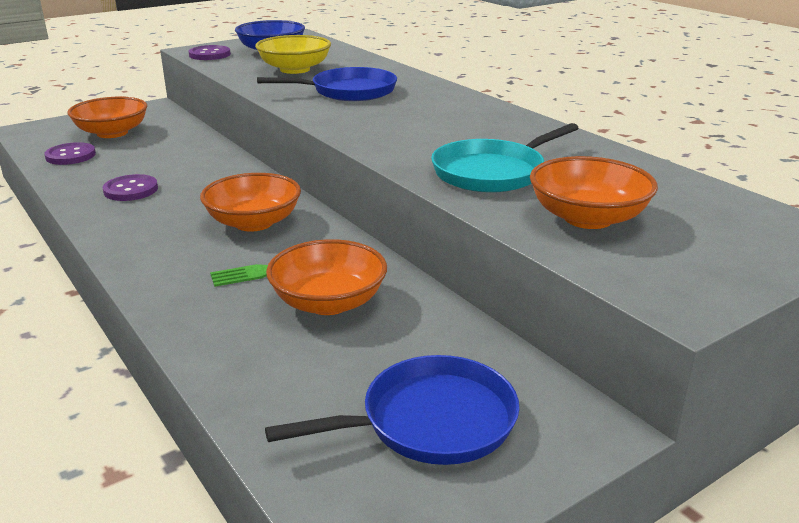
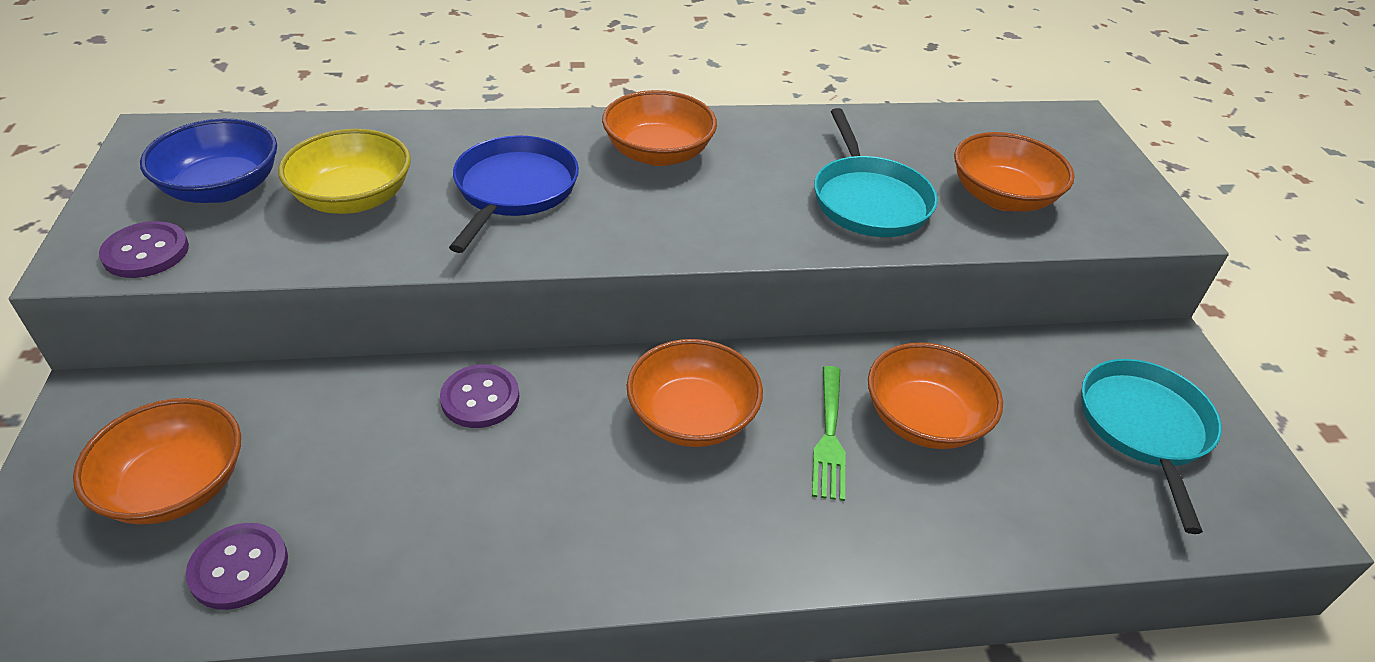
camera: 65 degrees left, 15 degrees up
(131, 190) = (478, 516): purple button -> purple button (480, 398)
(431, 421) = (1144, 427): blue pan -> turquoise pan
(445, 110) = (658, 153): none -> orange bowl

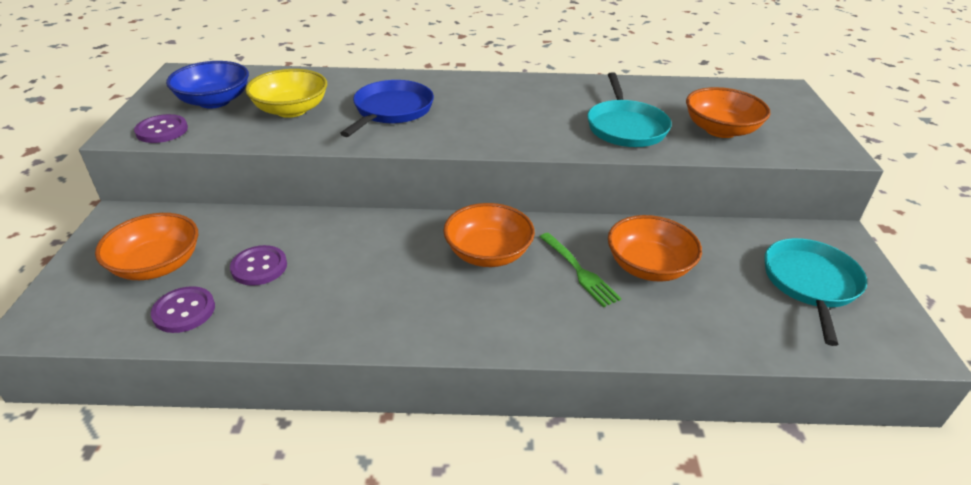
camera: 10 degrees right, 5 degrees down
(480, 398) = (353, 233): purple button -> purple button (259, 267)
(658, 153) = (489, 95): orange bowl -> none
(829, 437) = (579, 271): green fork -> green fork turned 45 degrees counterclockwise

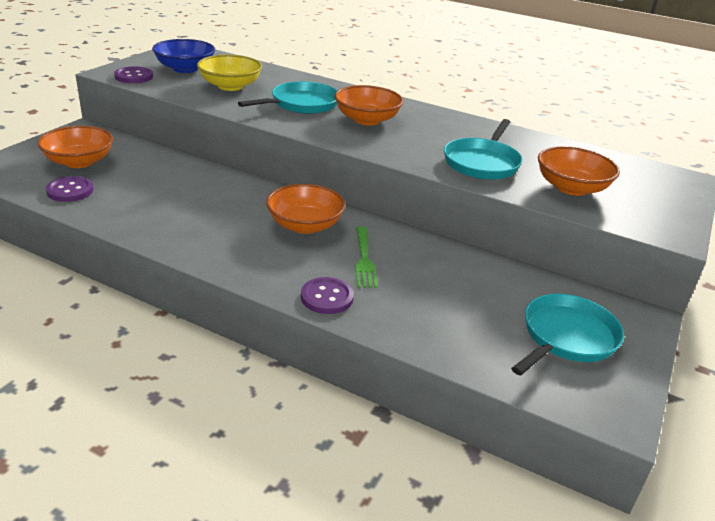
camera: 25 degrees right, 5 degrees down
(259, 267) = (139, 182): purple button -> purple button (327, 297)
(391, 110) = (302, 104): blue pan -> turquoise pan
(648, 266) = (427, 276): orange bowl -> orange bowl (367, 120)

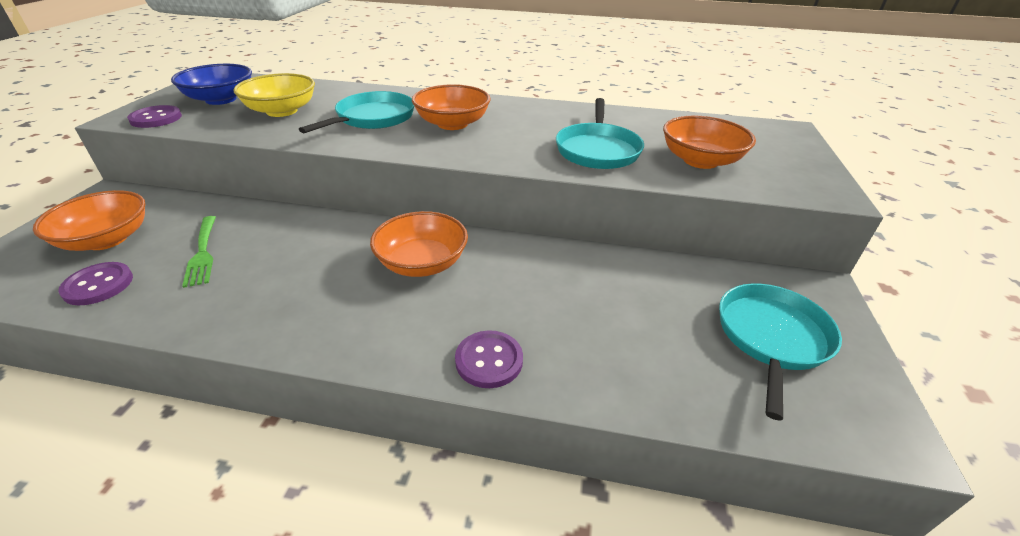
camera: 15 degrees left, 5 degrees up
(364, 259) = (509, 292): green fork -> green fork (202, 253)

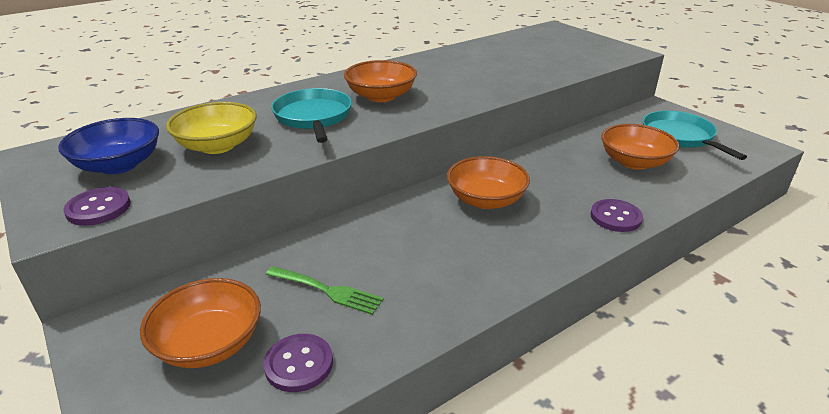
camera: 45 degrees left, 5 degrees down
(597, 150) = (500, 75): turquoise pan -> none
(700, 160) = (556, 59): orange bowl -> orange bowl (634, 162)

